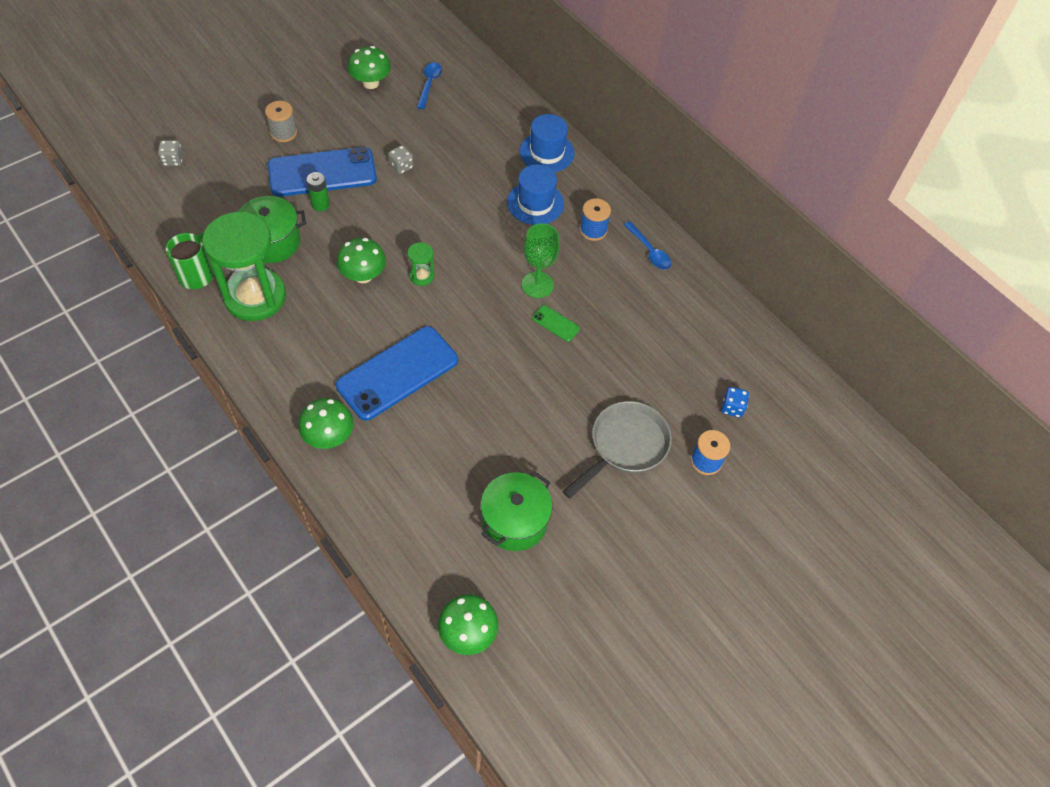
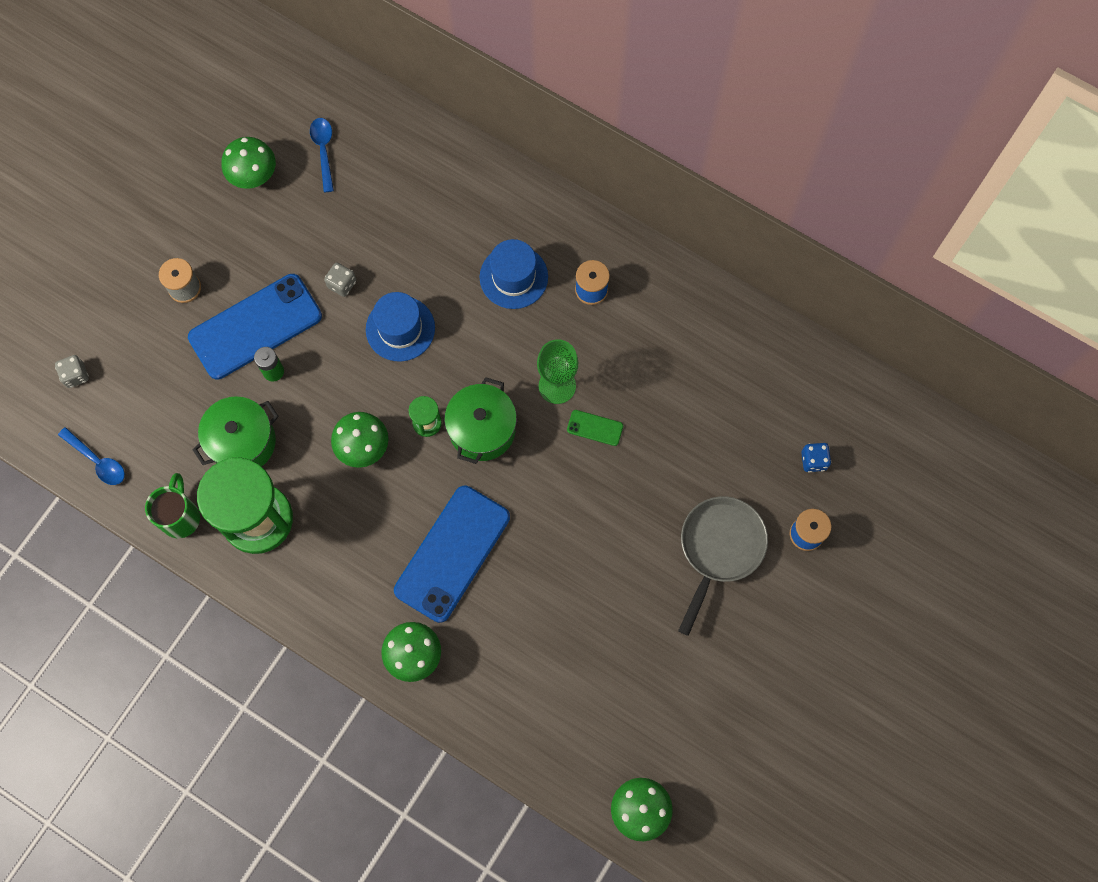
camera: 15 degrees left, 15 degrees up
(514, 521) = (639, 676): green pot -> green pot (482, 429)
(547, 152) = (500, 200): blue hat -> blue hat (400, 329)
(649, 251) = (662, 294): blue spoon -> blue spoon (97, 460)

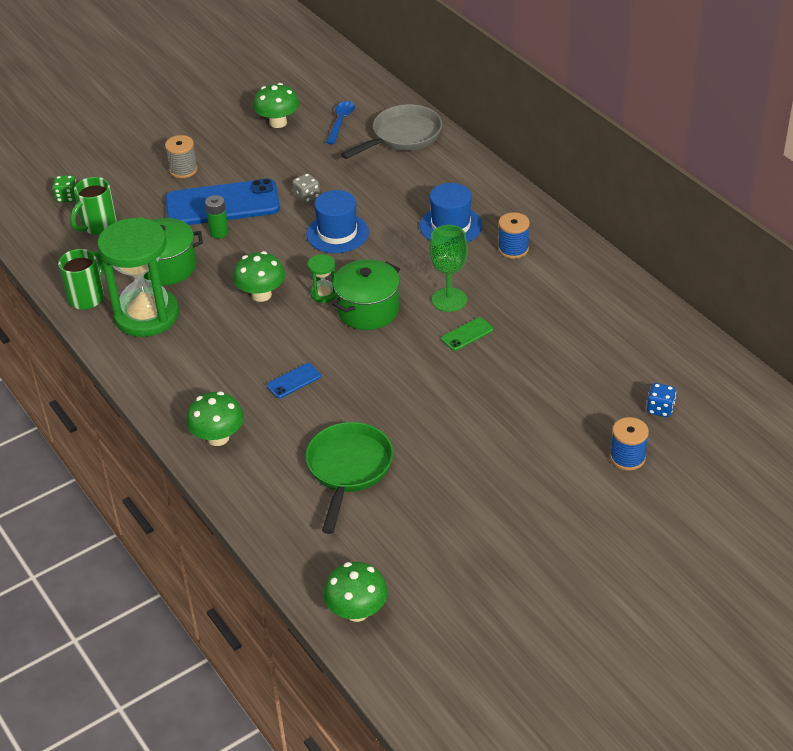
camera: 25 degrees right, 30 degrees down
(76, 375) = (67, 197): grey dice -> green dice
(97, 460) = (47, 248): blue spoon -> none
(135, 408) = (98, 226): none -> green mug
(452, 554) = (294, 381): blue phone -> blue phone, size x0.41
(557, 647) = (348, 469): none -> green pan
(595, 428) = (467, 334): green phone -> green phone turned 75 degrees counterclockwise
(719, 548) = (538, 444): grey pan -> grey pan (403, 136)

